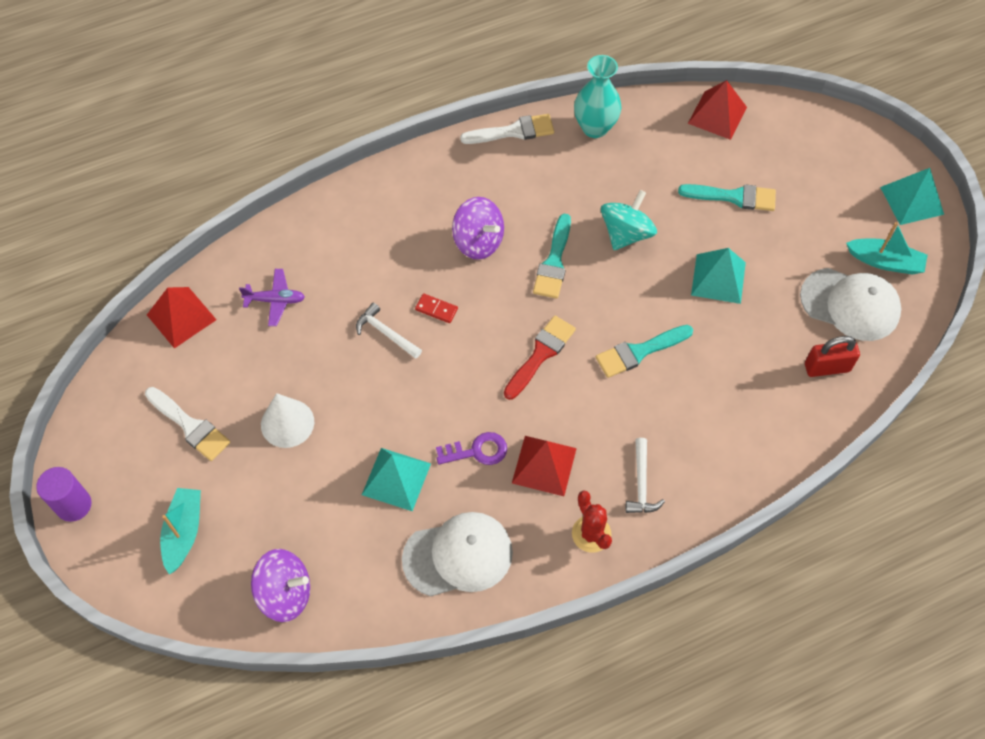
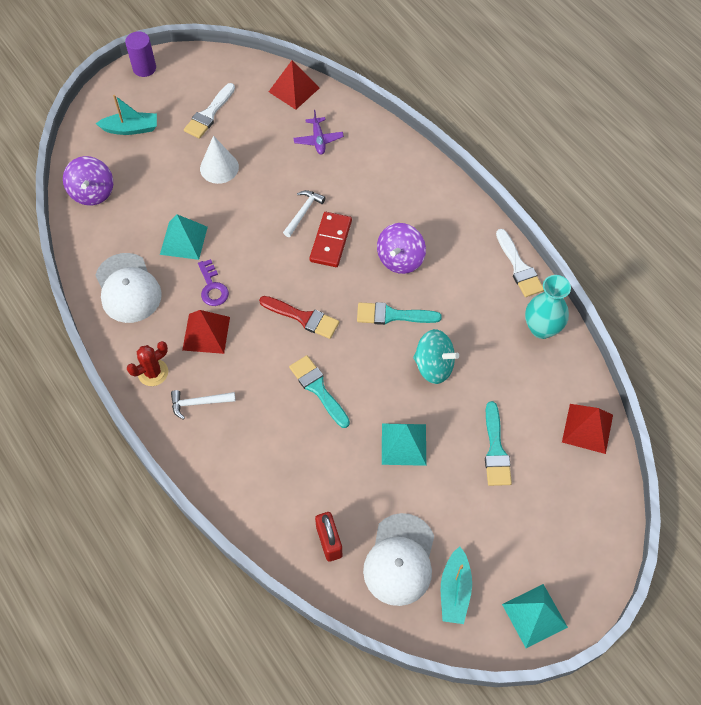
camera: 80 degrees right, 0 degrees up
(436, 309) = (330, 241): red domino -> red domino, size x1.90

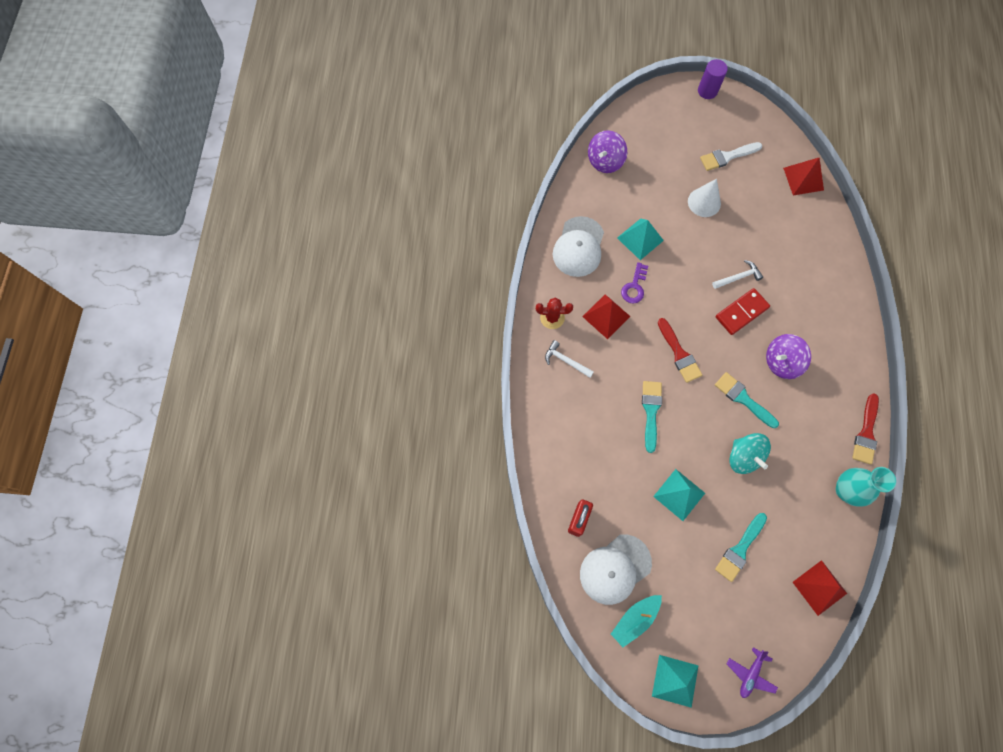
camera: 40 degrees right, 10 degrees up
(131, 128) = (664, 131): turquoise boat -> none
(318, 140) = (791, 230): purple plane -> purple plane (750, 674)
(519, 267) = (866, 433): white brush -> red brush

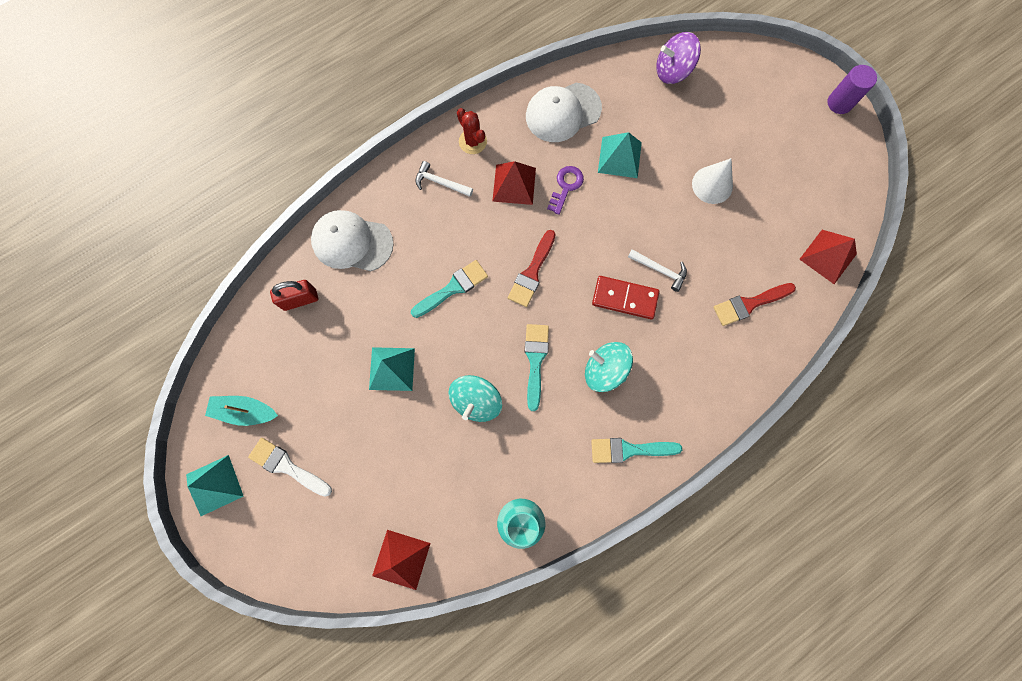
camera: 50 degrees right, 5 degrees up
(566, 361) = (440, 183): white hammer -> white hammer turned 60 degrees counterclockwise
(615, 569) = (278, 362): white cap -> white cap (352, 242)
(634, 286) = (566, 187): purple key -> purple key turned 135 degrees clockwise
(727, 157) = (783, 171): white brush -> white brush (287, 466)
(740, 549) = (381, 459): turquoise brush -> turquoise brush (629, 450)
(750, 674) = (269, 549): purple plane -> none
(781, 362) = (604, 370): purple spinning top -> turquoise spinning top
(866, 433) = (598, 501): red brush -> red brush (749, 304)

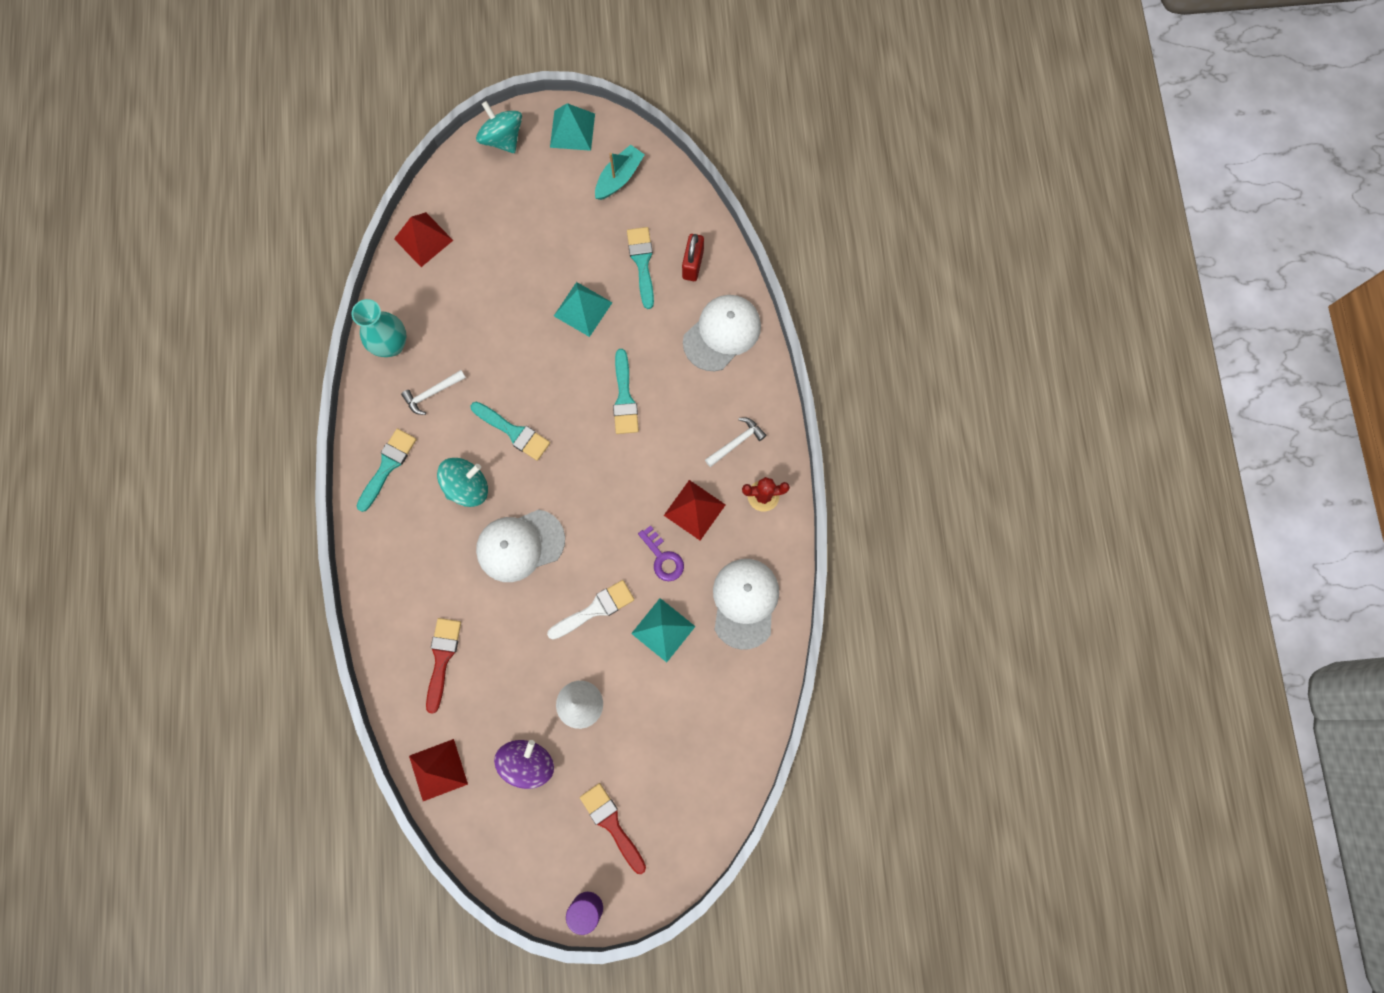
camera: 120 degrees right, 0 degrees up
(287, 466) = (552, 189): white brush -> white brush (595, 609)
(320, 343) = (642, 262): none -> turquoise brush
(476, 401) = (510, 363): turquoise spinning top -> turquoise spinning top (502, 139)
(532, 272) = (596, 476): red brush -> red brush (612, 824)
(625, 298) = (520, 545): red domino -> white cap
(659, 270) = (526, 595): white hammer -> white hammer (432, 393)
(672, 71) = (728, 748): purple spinning top -> purple spinning top (527, 763)

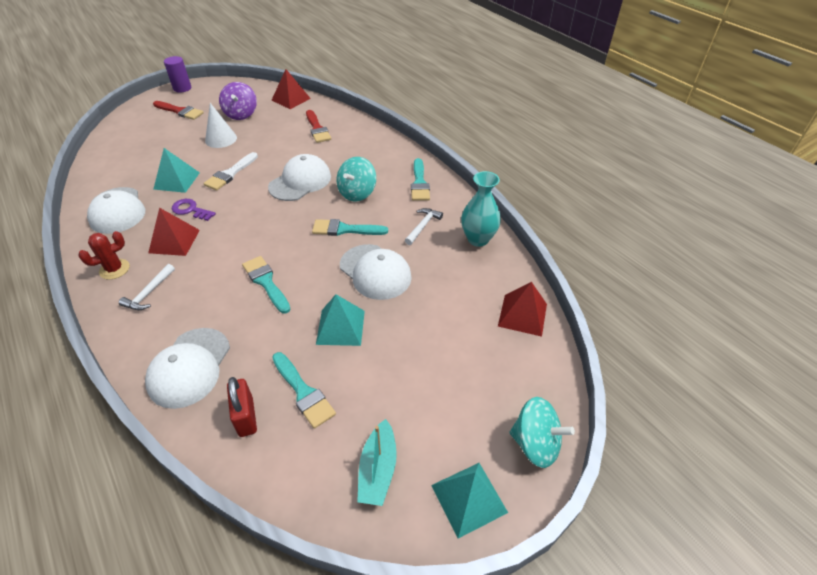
camera: 150 degrees right, 30 degrees down
(517, 356) = (375, 272): none -> white cap

